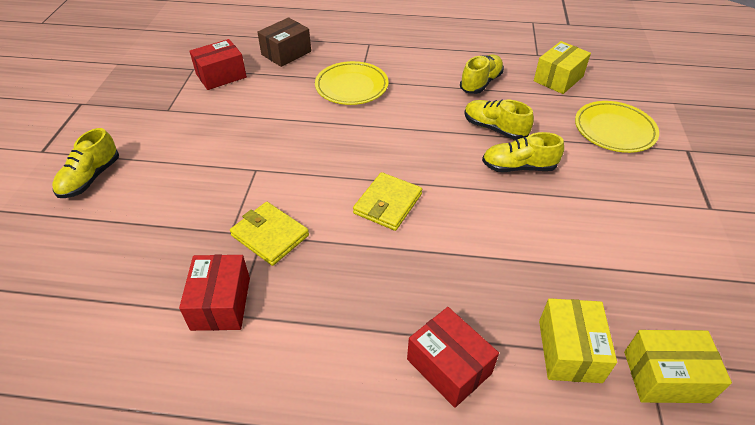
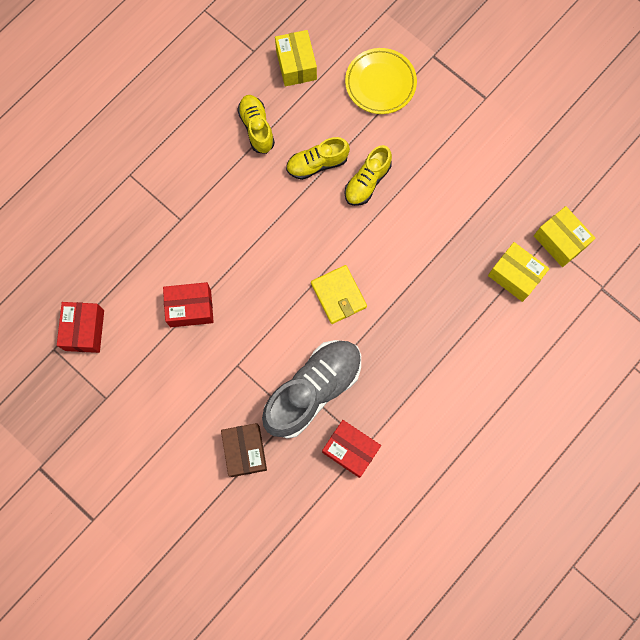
camera: 55 degrees left, 30 degrees up
(90, 178) = (159, 491): yellow shoe -> none
(270, 235) = (313, 390): yellow wallet -> grey shoe
(286, 53) = (89, 255): brown box -> brown box (245, 451)
(351, 87) = (185, 232): yellow plate -> none
(449, 366) = (480, 346): red box -> red box (190, 308)
(665, 376) = (560, 241): yellow box -> yellow box turned 75 degrees counterclockwise

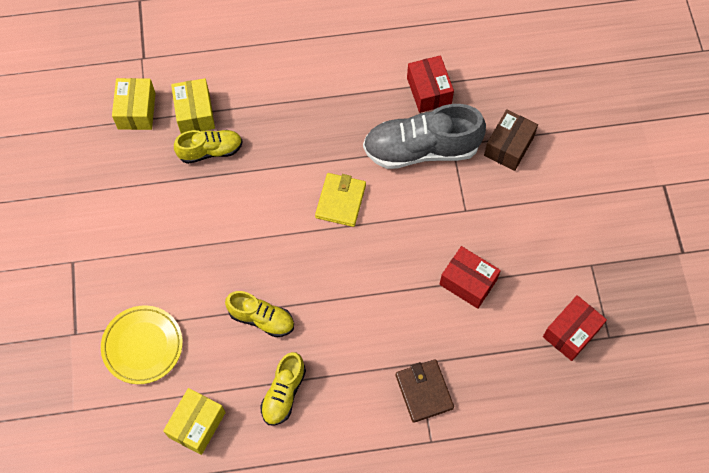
camera: 140 degrees left, 10 degrees down
(160, 204) = (424, 391): none -> brown wallet
(367, 182) = (235, 270): yellow shoe -> yellow shoe (210, 151)

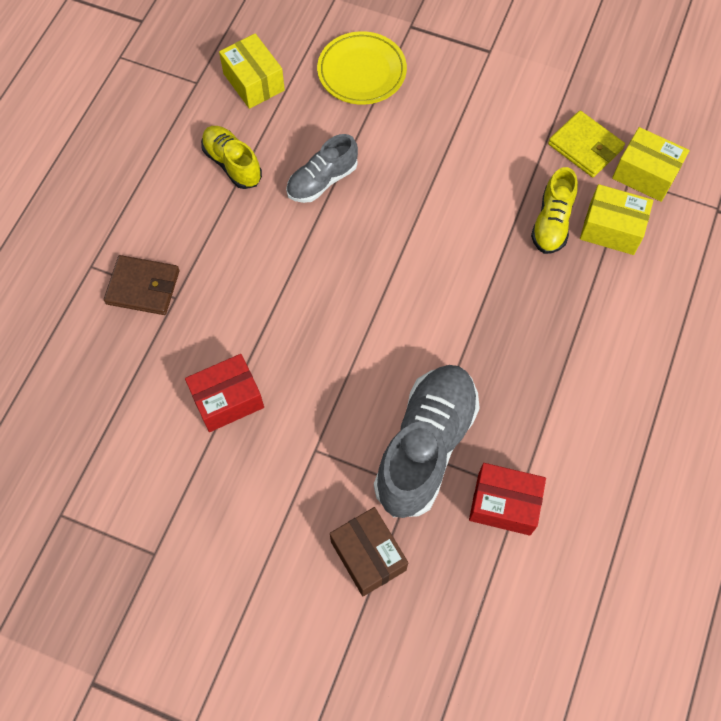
camera: 120 degrees right, 0 degrees up
(261, 318) = (322, 180): yellow shoe -> grey shoe
(340, 201) = (410, 321): yellow wallet -> yellow wallet (585, 146)
(571, 332) = (95, 475): red box -> none

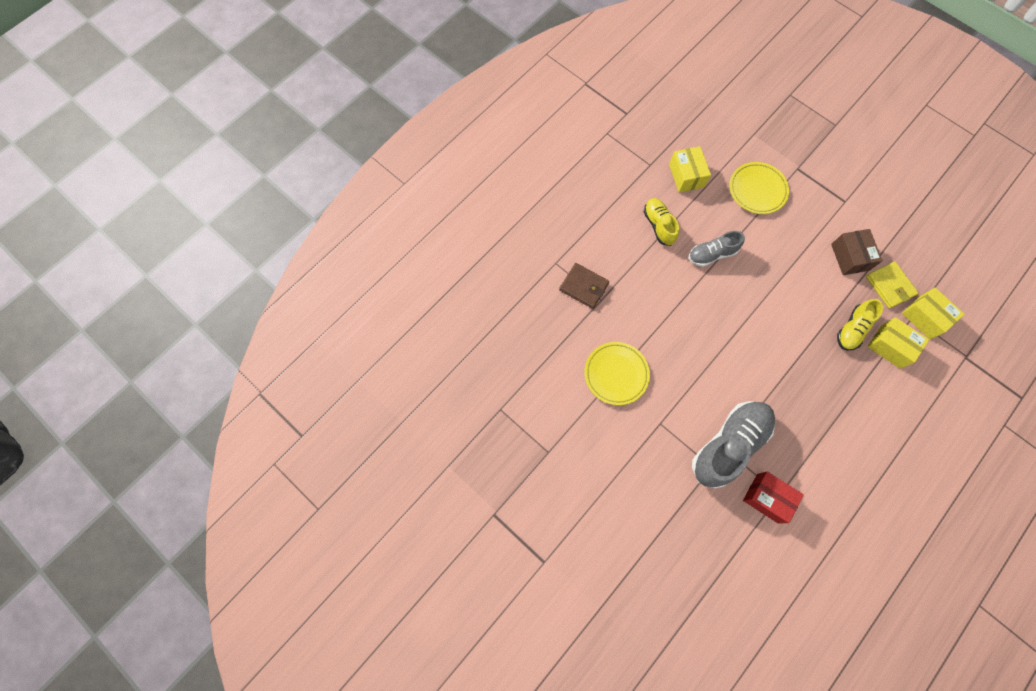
camera: 20 degrees right, 5 degrees up
(227, 400) = (616, 374): red box -> yellow plate
(368, 555) = (675, 499): brown box -> brown box (850, 257)

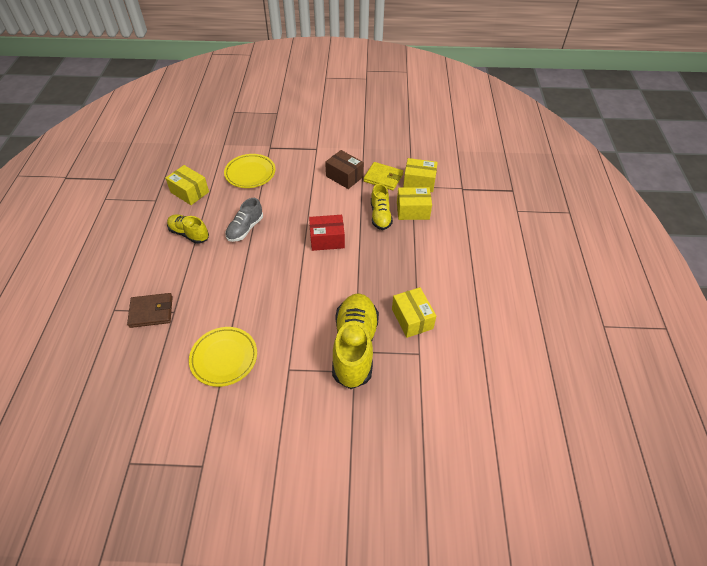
camera: 40 degrees left, 20 degrees down
(729, 445) = (355, 346): grey shoe -> yellow shoe
(767, 498) = (412, 363): red box -> red box (327, 239)
(799, 458) = (412, 319): none -> yellow box

